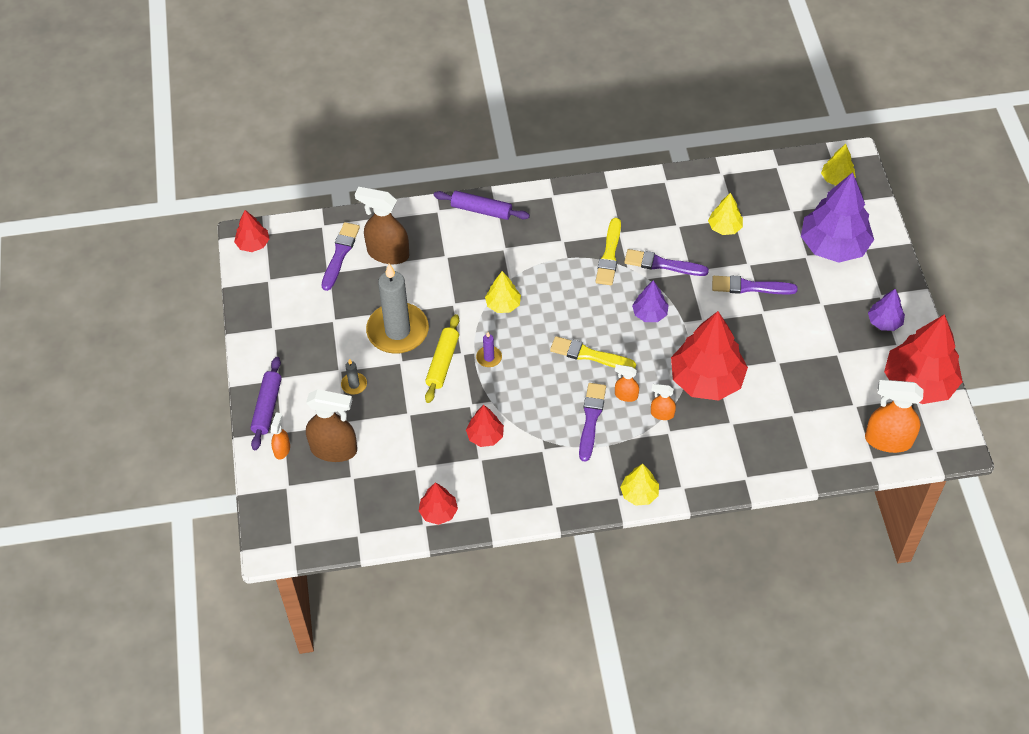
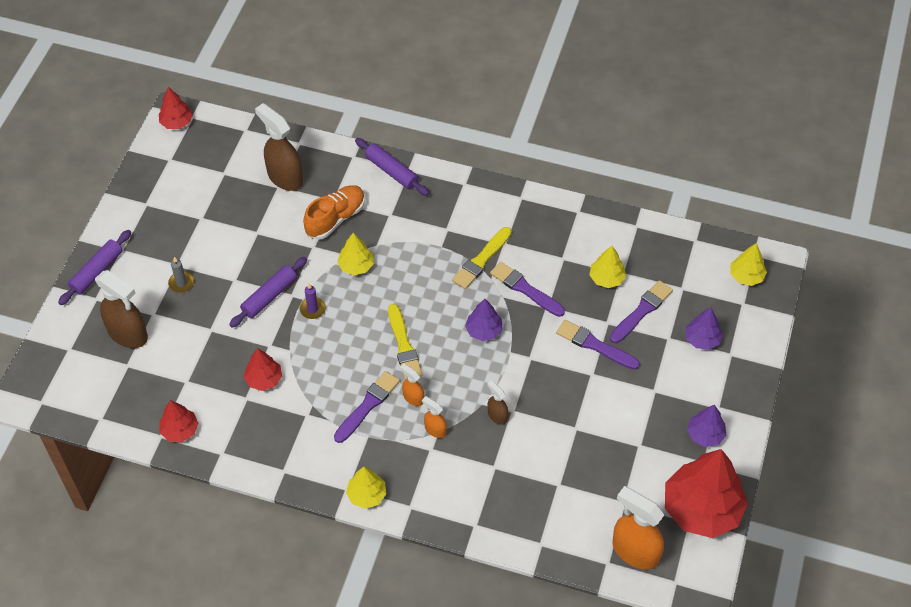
camera: 25 degrees right, 0 degrees up
(282, 449) = (85, 314): orange spray bottle -> none
(340, 254) = (243, 161): purple brush -> purple brush (641, 311)
(397, 331) = (249, 251): grey candle -> none
(442, 362) = (269, 296): yellow rolling pin -> purple rolling pin
(458, 271) = (335, 218): none -> orange shoe
(589, 355) = (404, 345): yellow brush -> yellow brush turned 150 degrees counterclockwise
(706, 379) = (497, 415): red tree -> brown spray bottle
(834, 245) = (702, 339): purple tree -> purple tree, size x0.49

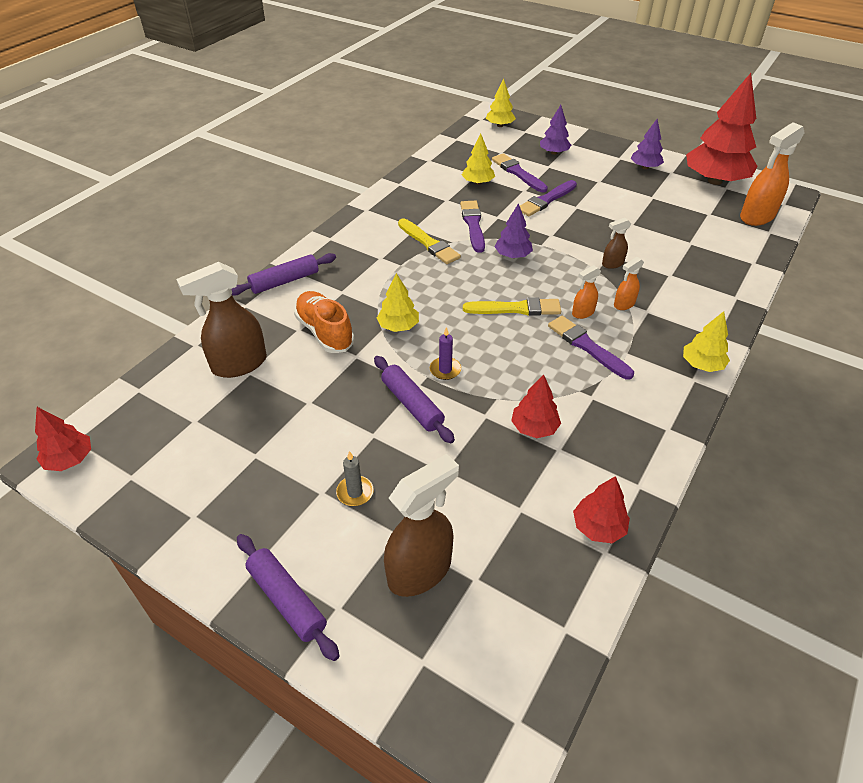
camera: 75 degrees left, 10 degrees down
(525, 289) = (473, 225): purple brush -> purple brush turned 120 degrees clockwise

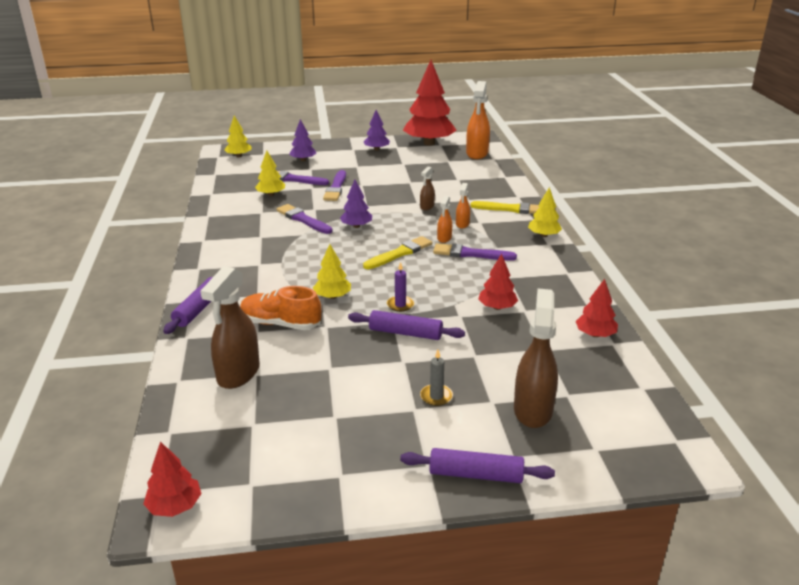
camera: 40 degrees left, 15 degrees down
(429, 243) = (285, 242): yellow brush -> yellow brush (511, 209)

